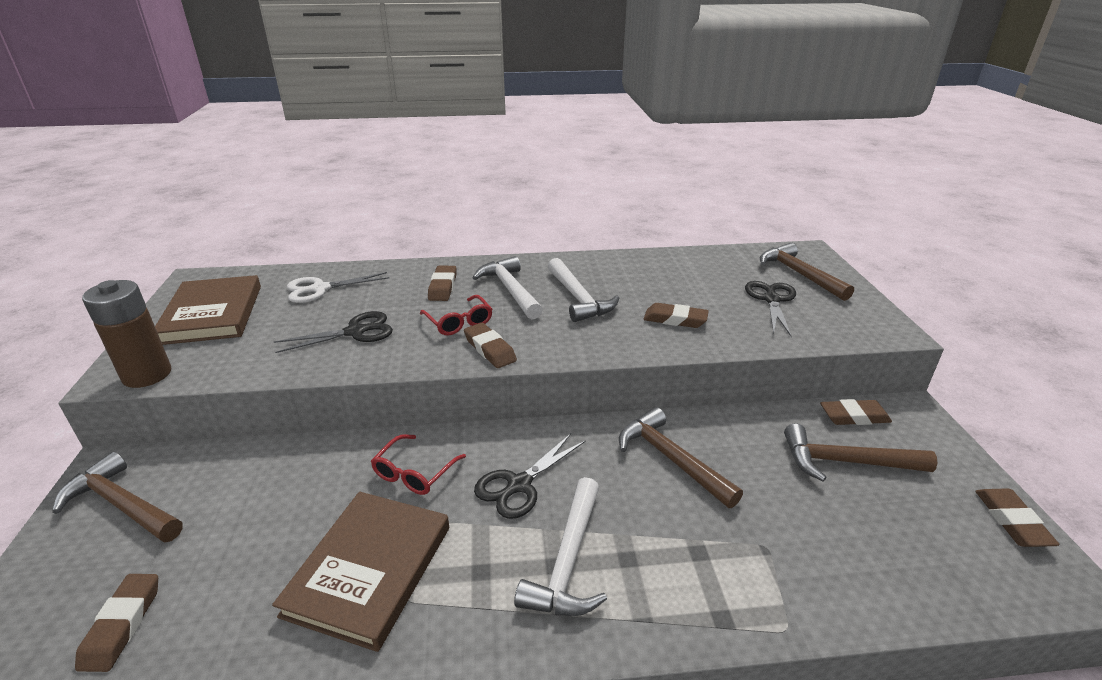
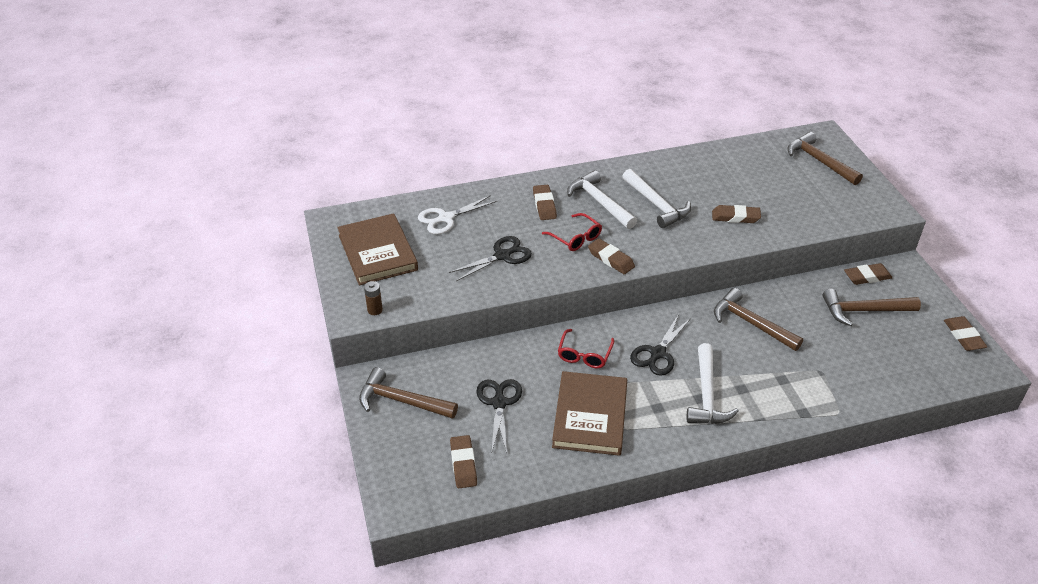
camera: 10 degrees left, 10 degrees up
(147, 375) = (375, 310): brown battery -> brown battery, size x0.46
(771, 300) = (802, 190): black scissors -> black scissors (499, 403)

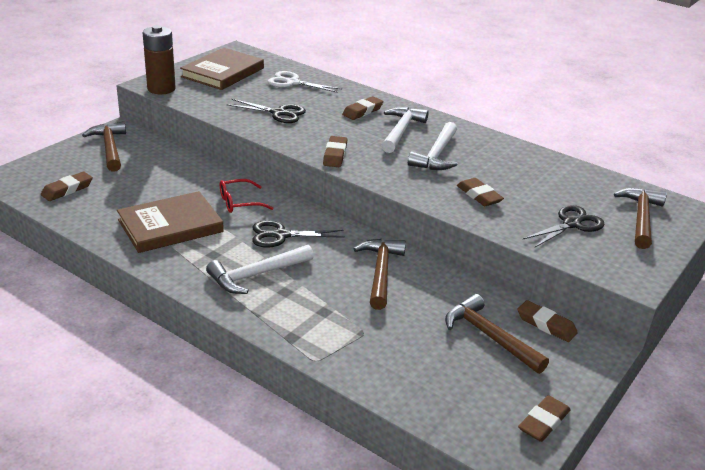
camera: 50 degrees right, 10 degrees down
(375, 310) = (161, 89): brown battery -> brown battery, size x2.15
(499, 403) = (145, 184): black scissors -> black scissors (571, 224)
(575, 238) = (340, 134): red glasses -> none

